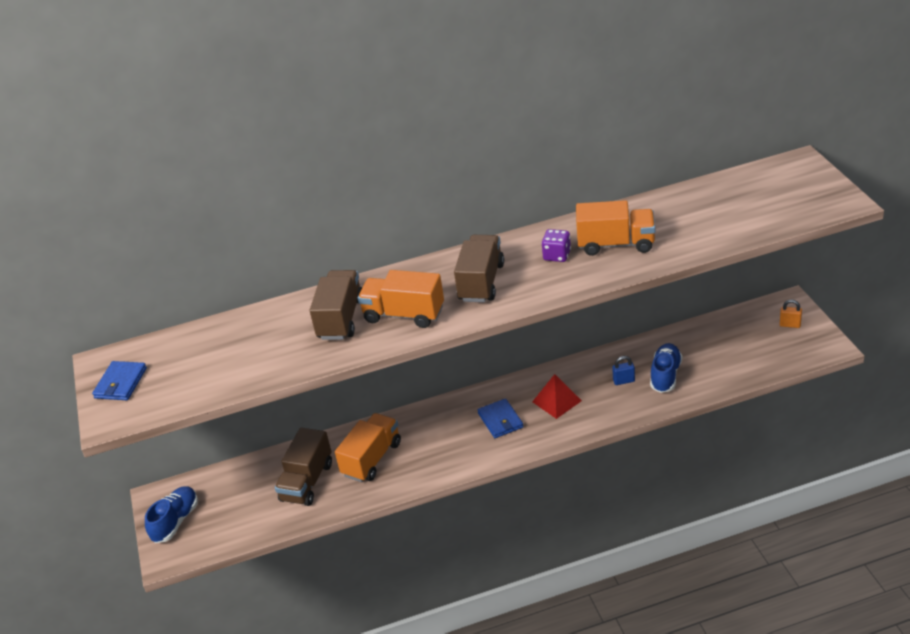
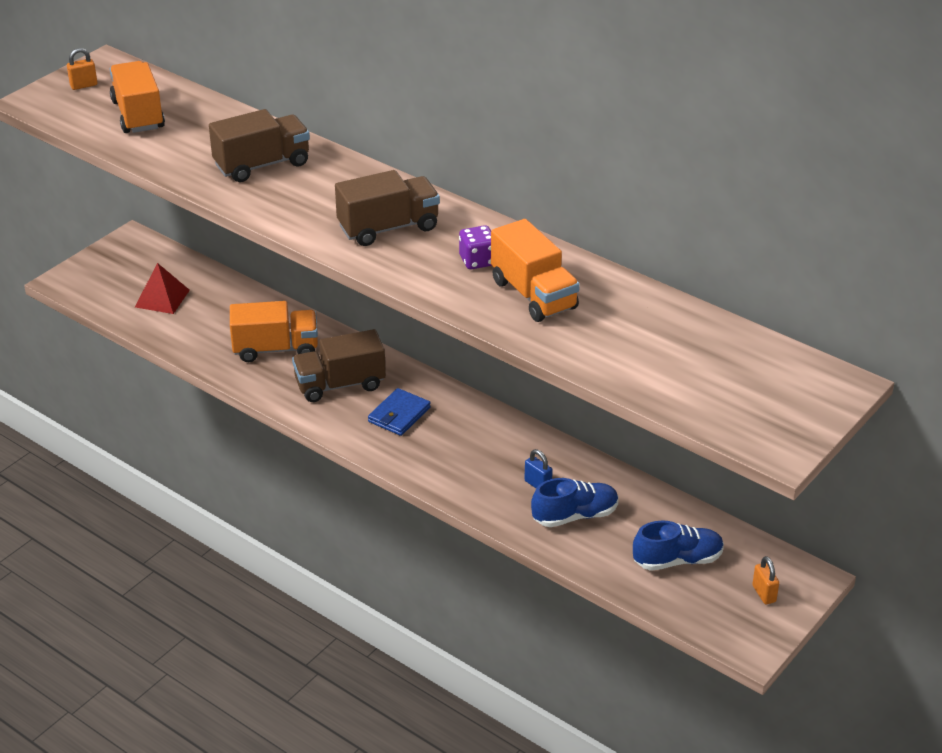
camera: 50 degrees right, 0 degrees up
(121, 383) = (84, 85): blue wallet -> orange padlock
(175, 521) = (110, 265): blue shoe -> blue shoe (677, 560)
(307, 482) = (214, 321): brown truck -> brown truck (340, 384)
(404, 315) = (297, 200): orange truck -> orange truck (138, 115)
(557, 401) = (462, 445): red pyramid -> red pyramid (162, 298)

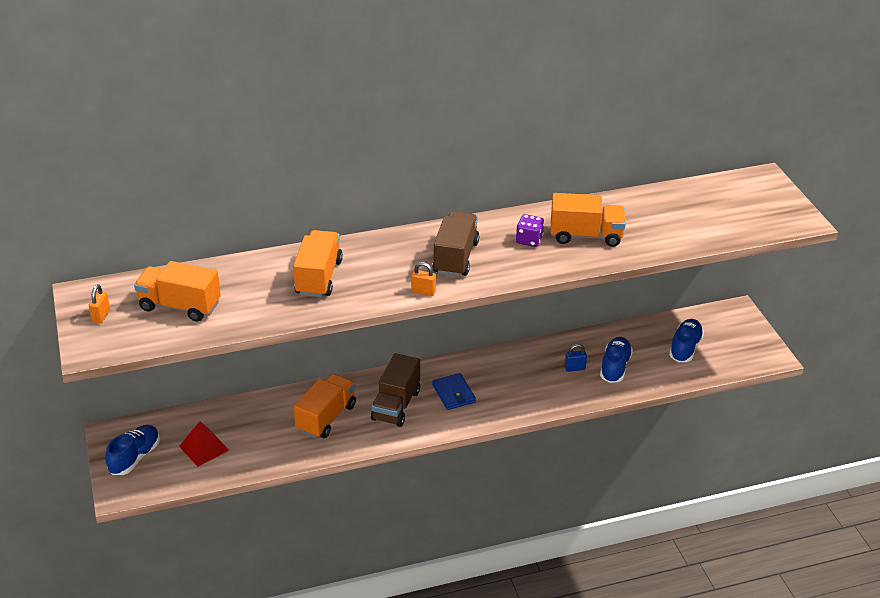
camera: 55 degrees left, 0 degrees up
(113, 267) = (135, 457): none -> blue shoe
(262, 165) = (318, 277): brown truck -> orange truck
(764, 594) = (736, 332): orange padlock -> orange padlock (423, 292)

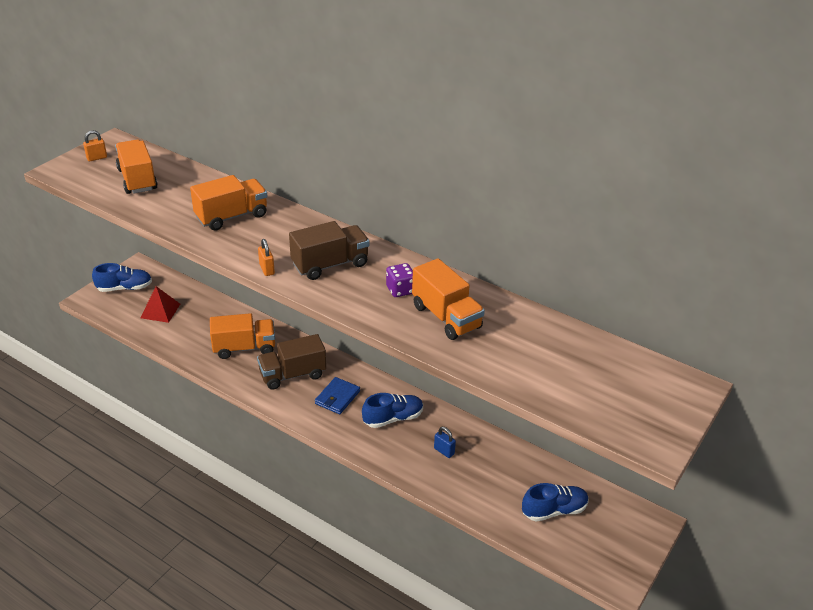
camera: 50 degrees right, 0 degrees up
(615, 367) = (474, 476): blue shoe -> blue shoe (393, 418)

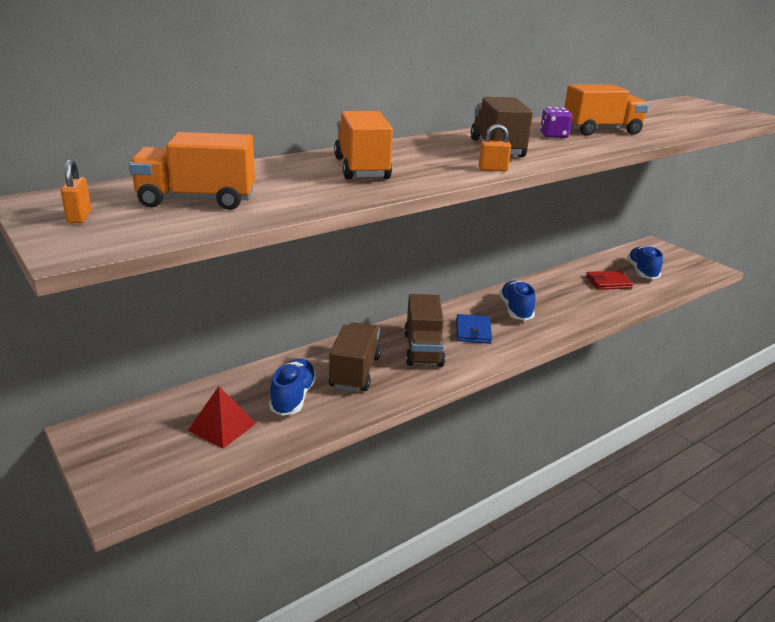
camera: 70 degrees left, 10 degrees down
(124, 288) = (131, 454): blue shoe -> blue shoe (293, 397)
(244, 348) = (355, 372): orange truck -> brown truck
(337, 397) = (473, 331): blue wallet -> blue wallet turned 45 degrees clockwise
(444, 451) = (566, 297): blue padlock -> none
(502, 482) = (608, 282): none -> red wallet

